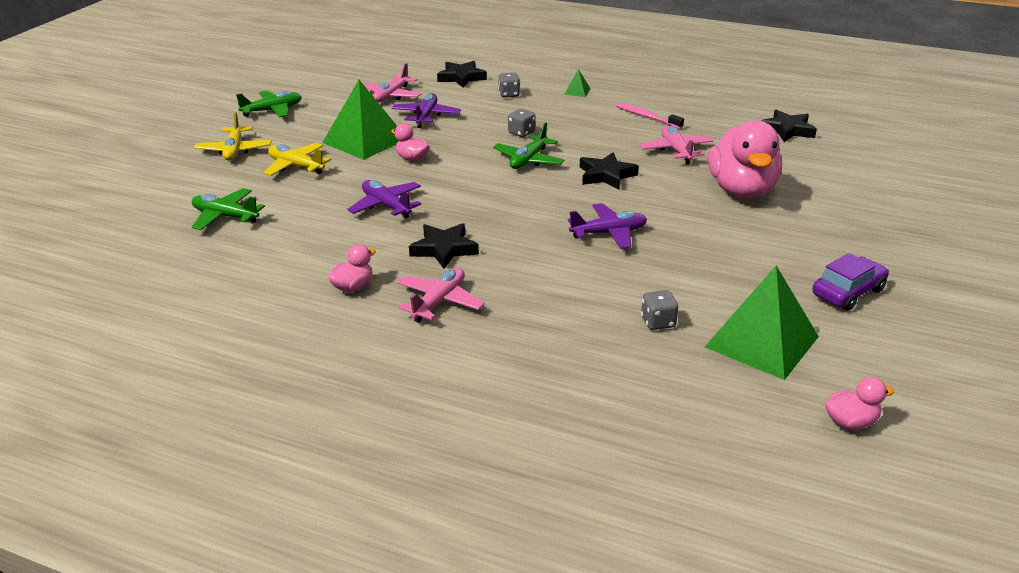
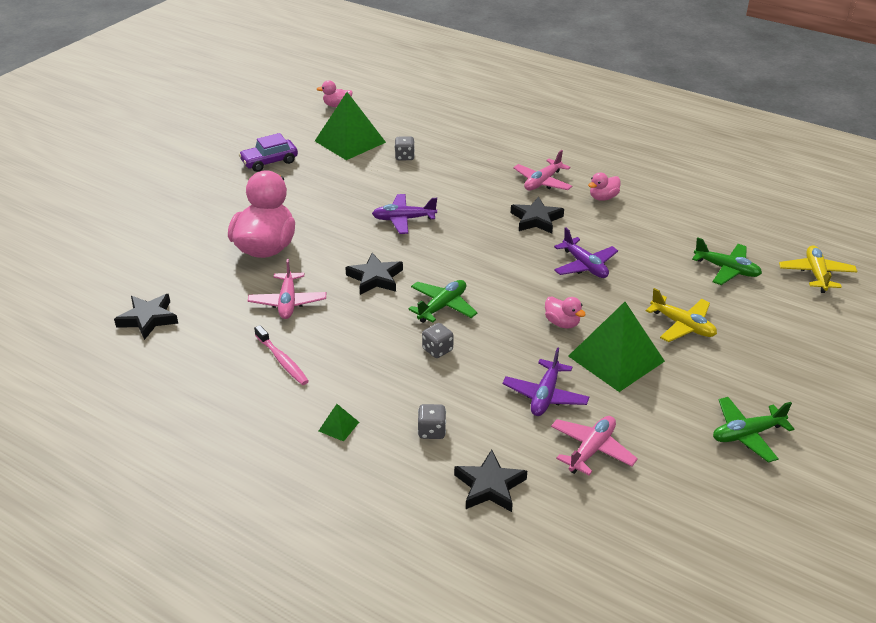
camera: 170 degrees left, 5 degrees up
(234, 150) = (760, 359): yellow plane -> yellow plane (816, 274)

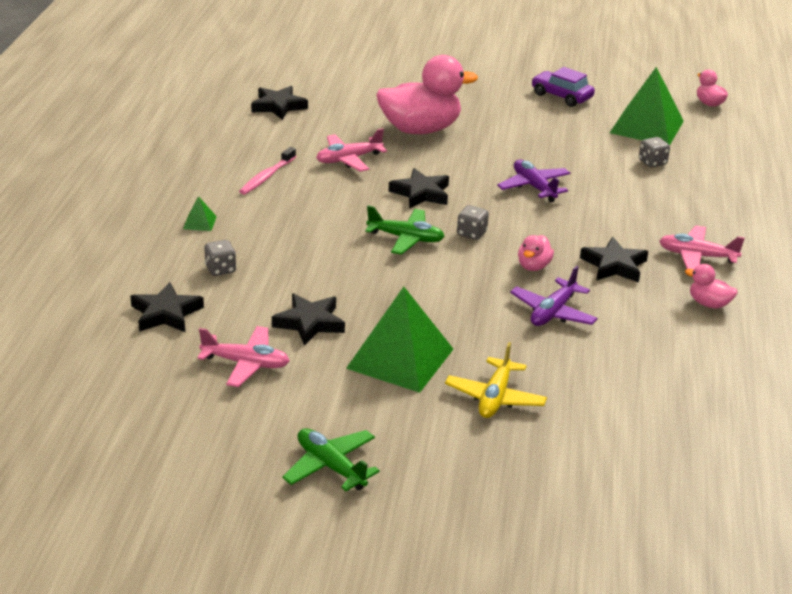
camera: 65 degrees right, 5 degrees down
(437, 350) = (336, 249): grey dice -> grey dice (471, 233)
(545, 395) = (309, 323): purple plane -> black star
(562, 323) = (435, 314): pink duck -> pink duck (533, 266)
(726, 269) = (641, 420): green plane -> none
(816, 274) = (701, 500): yellow plane -> none

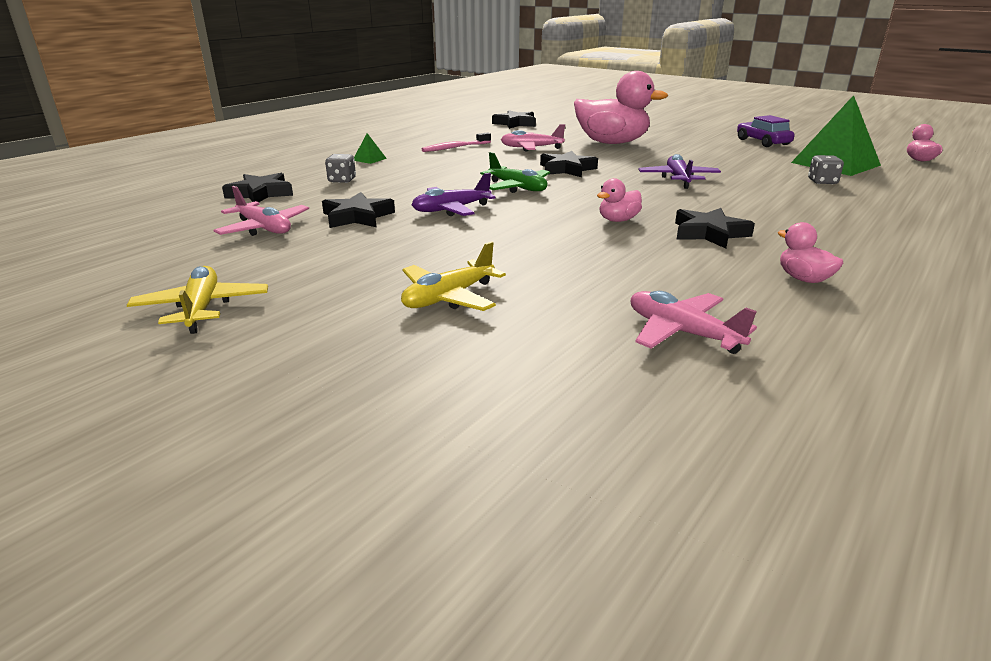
camera: 30 degrees right, 5 degrees down
(331, 466) = (202, 308): green plane -> yellow plane
(400, 358) = (398, 251): green pyramid -> none
(471, 233) = (582, 194): grey dice -> none
(553, 312) = (599, 251): purple plane -> purple plane (451, 210)
(697, 256) = (820, 243): pink plane -> pink plane (682, 333)

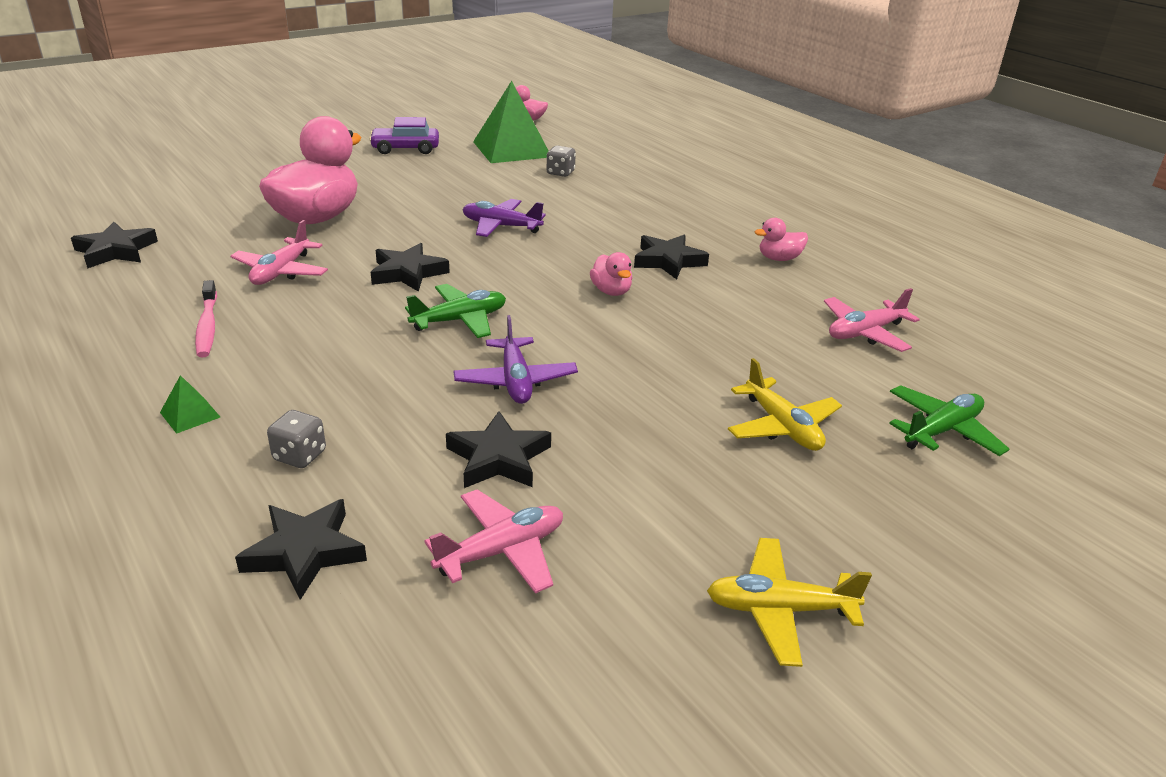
camera: 75 degrees left, 5 degrees up
(495, 382) = (941, 431): none -> green plane

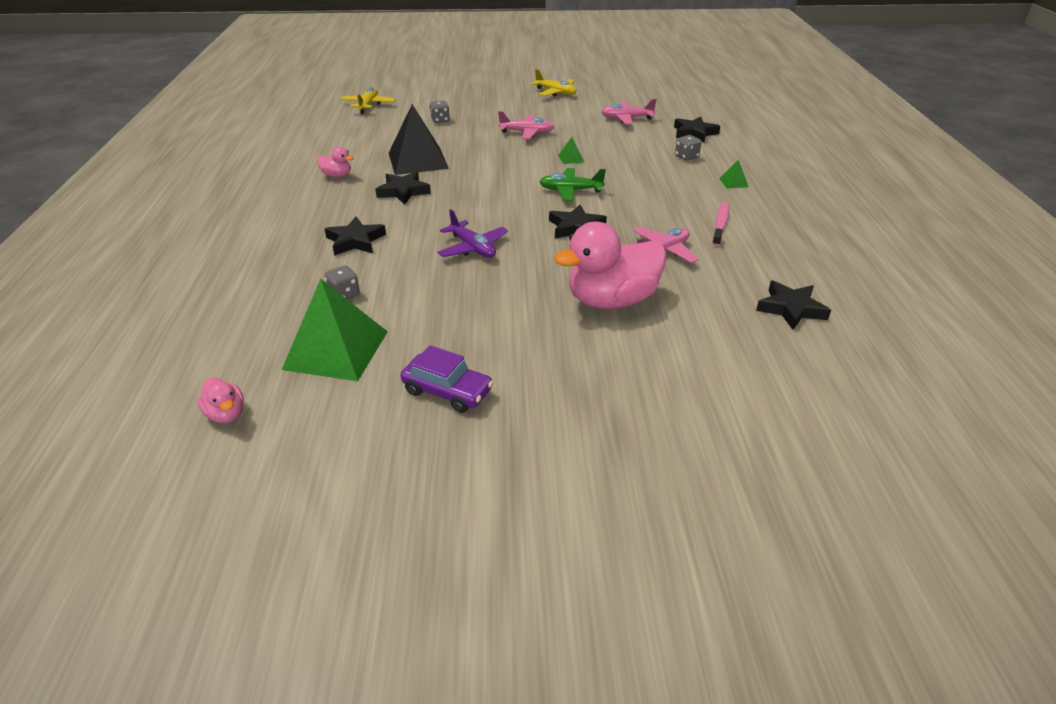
camera: 145 degrees left, 5 degrees up
(498, 458) = (605, 138): black star -> black star (355, 241)
(515, 381) = (571, 158): purple plane -> green pyramid
(611, 291) = (466, 184): pink duck -> none
(730, 307) = (417, 160): none -> black pyramid
(782, 426) = (482, 120): yellow plane -> yellow plane (368, 105)
(846, 399) = (440, 120): none -> grey dice
(865, 332) = (378, 135): pink plane -> pink plane (527, 132)
(941, 431) = (425, 106): green plane -> none

